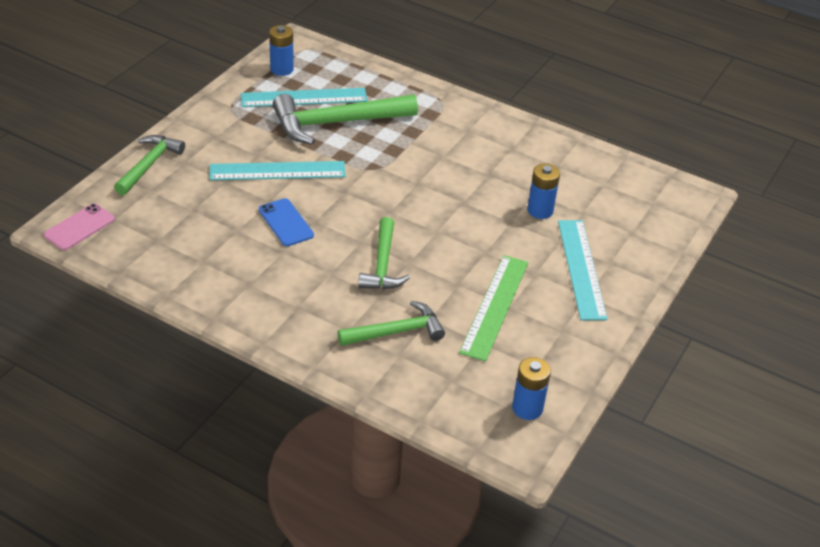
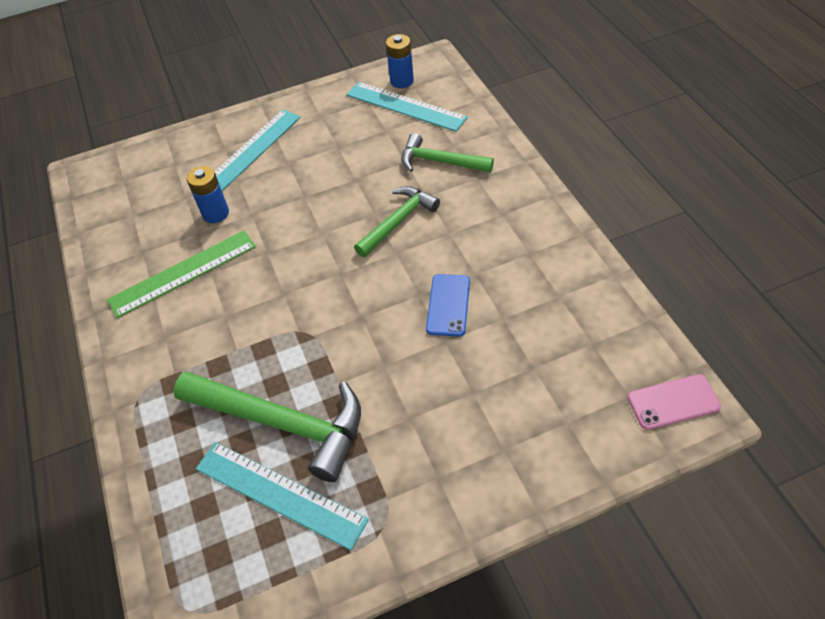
camera: 135 degrees left, 10 degrees up
(149, 165) = (548, 466): green hammer -> none
(277, 171) = (406, 379): turquoise ruler -> turquoise ruler (405, 106)
(282, 69) = (257, 577): blue battery -> none
(495, 306) = (347, 150): green ruler -> green ruler (183, 273)

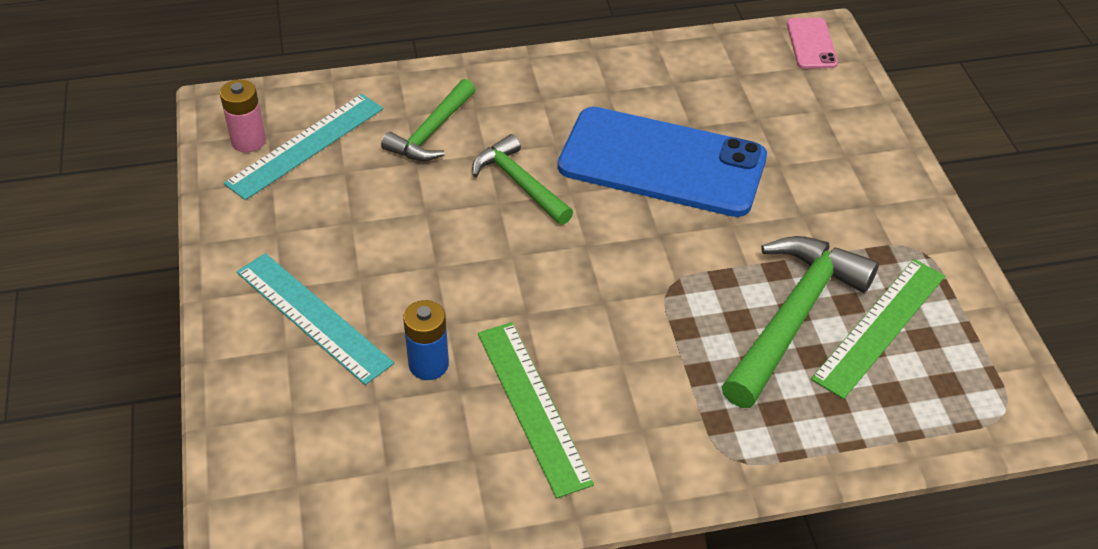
camera: 85 degrees left, 5 degrees down
(279, 494) = (880, 326): turquoise ruler -> green ruler
(402, 81) = (248, 141): blue battery -> pink battery
(448, 305) = (662, 162): blue phone -> blue phone, size x2.33

